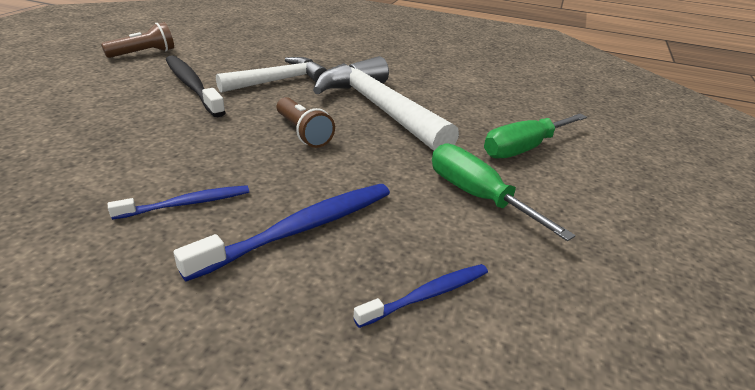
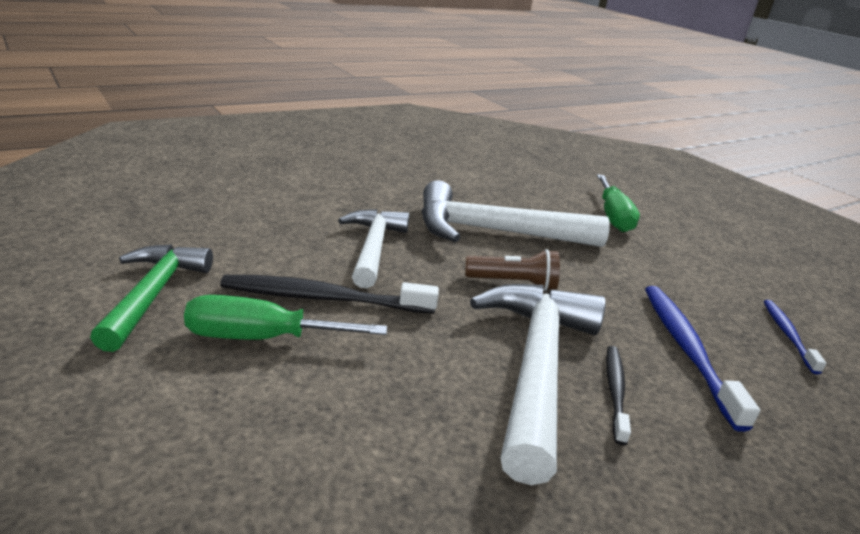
camera: 55 degrees left, 5 degrees down
(144, 53) = (153, 294): brown flashlight -> green hammer
(186, 166) = (535, 367): none -> white hammer
(187, 204) = (615, 391): blue toothbrush -> black toothbrush
(477, 196) = (672, 263): green screwdriver -> green screwdriver (262, 338)

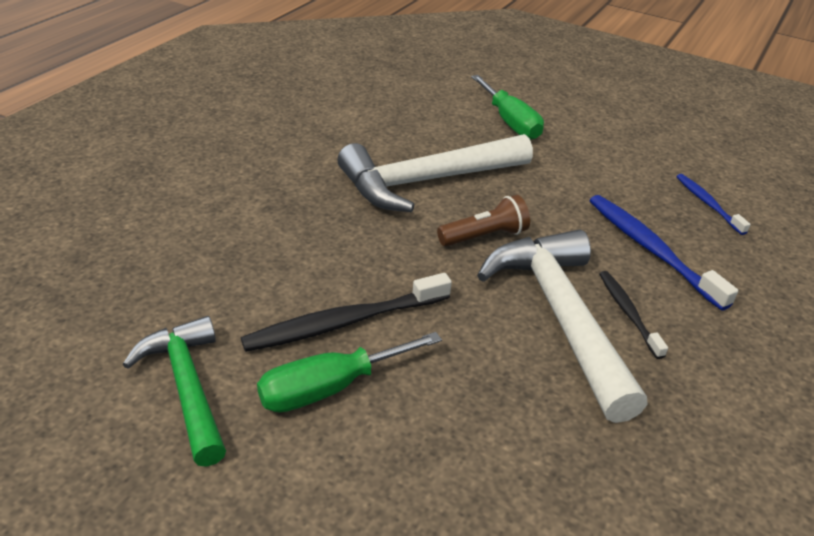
camera: 25 degrees left, 10 degrees up
(373, 248) = (337, 245): white hammer -> none

